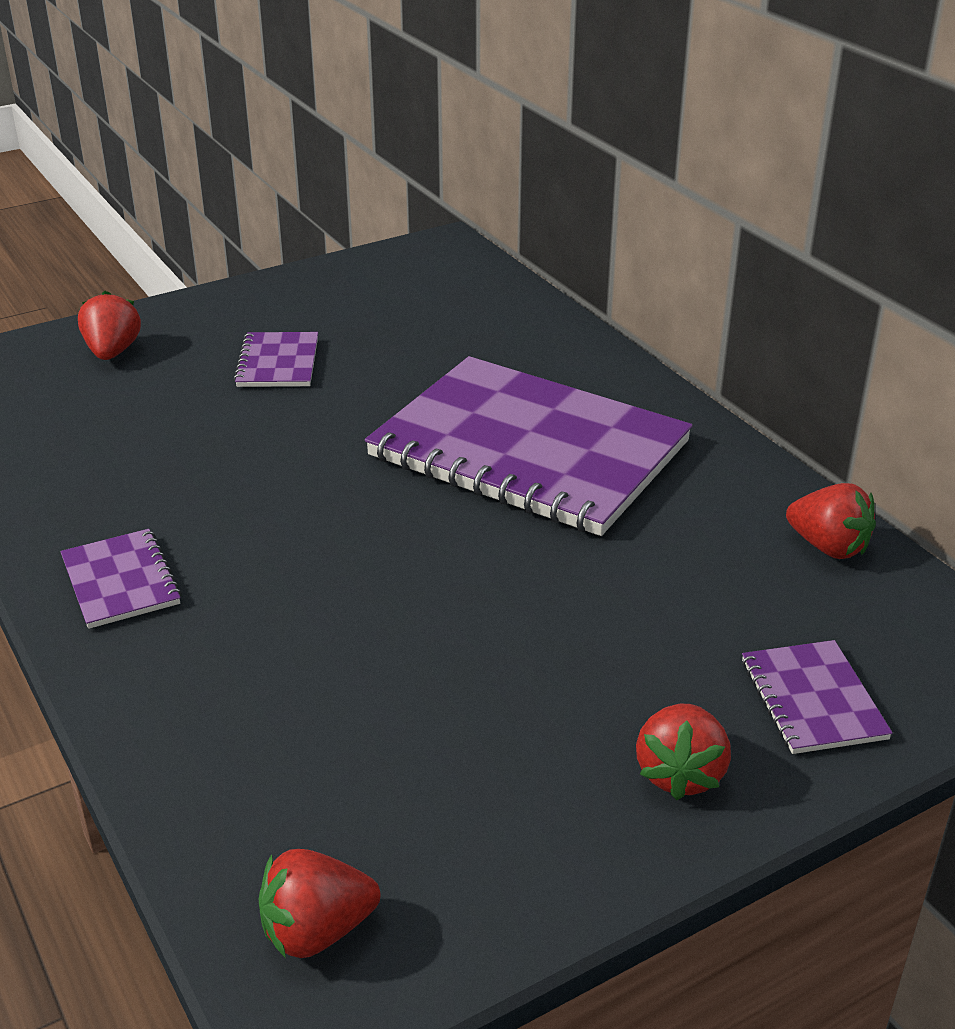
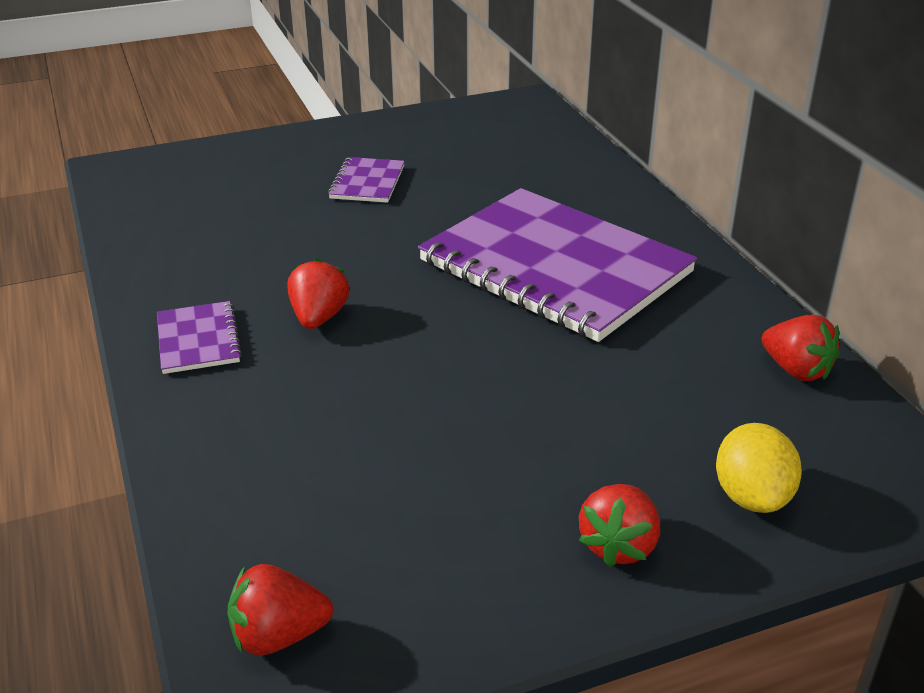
camera: 10 degrees right, 0 degrees up
(112, 352) = (240, 164): red strawberry -> red strawberry (319, 317)
(813, 699) = (752, 496): purple notebook -> yellow lemon

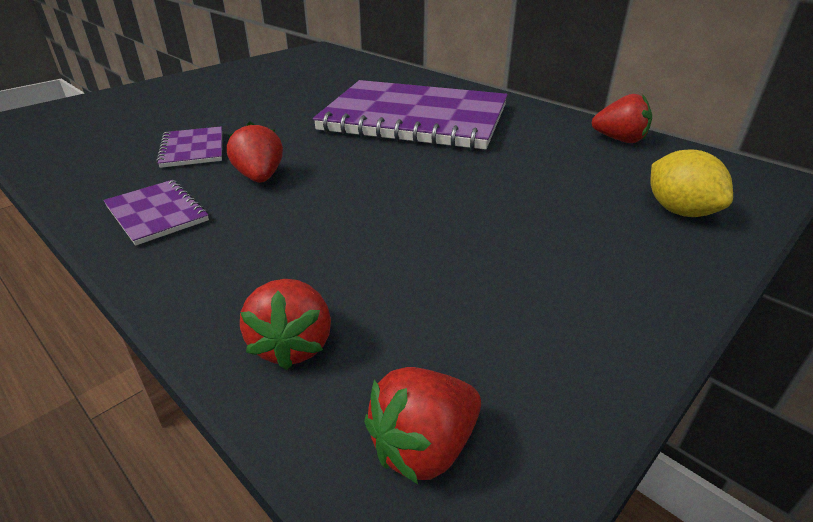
camera: 25 degrees left, 0 degrees up
(367, 182) = (239, 98): purple notebook -> purple notebook (193, 149)
(618, 545) = (634, 266): red strawberry -> red strawberry (293, 345)

